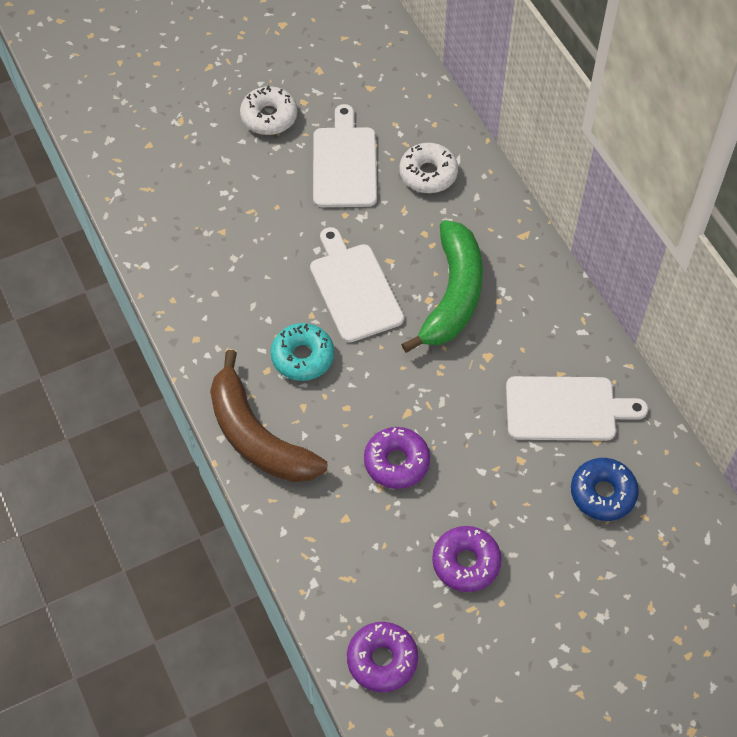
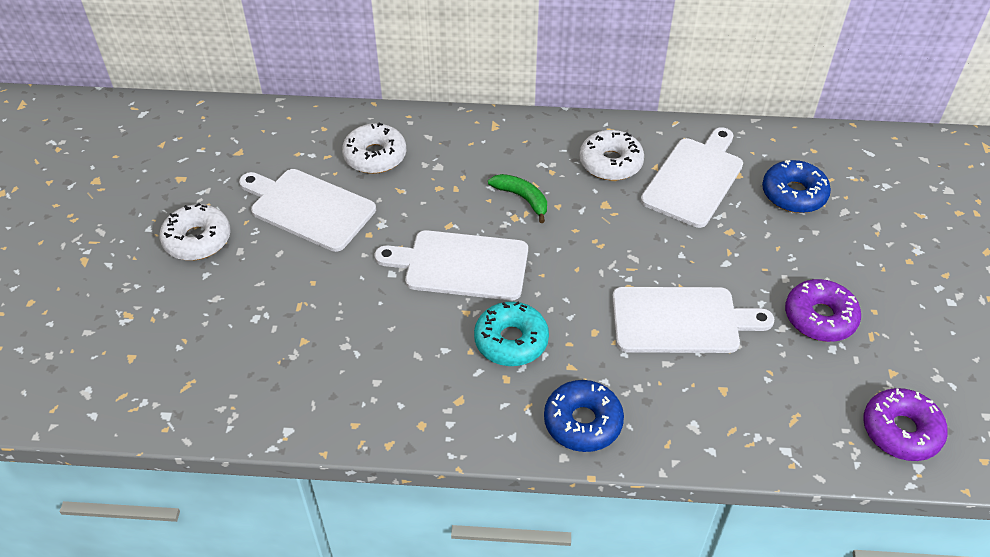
camera: 60 degrees left, 10 degrees down
(257, 436) = (582, 422): brown banana -> blue donut
(396, 462) = (681, 320): purple donut -> white cutting board
(453, 295) = (522, 198): green banana -> green banana, size x0.46
(540, 338) = (610, 163): none -> white donut

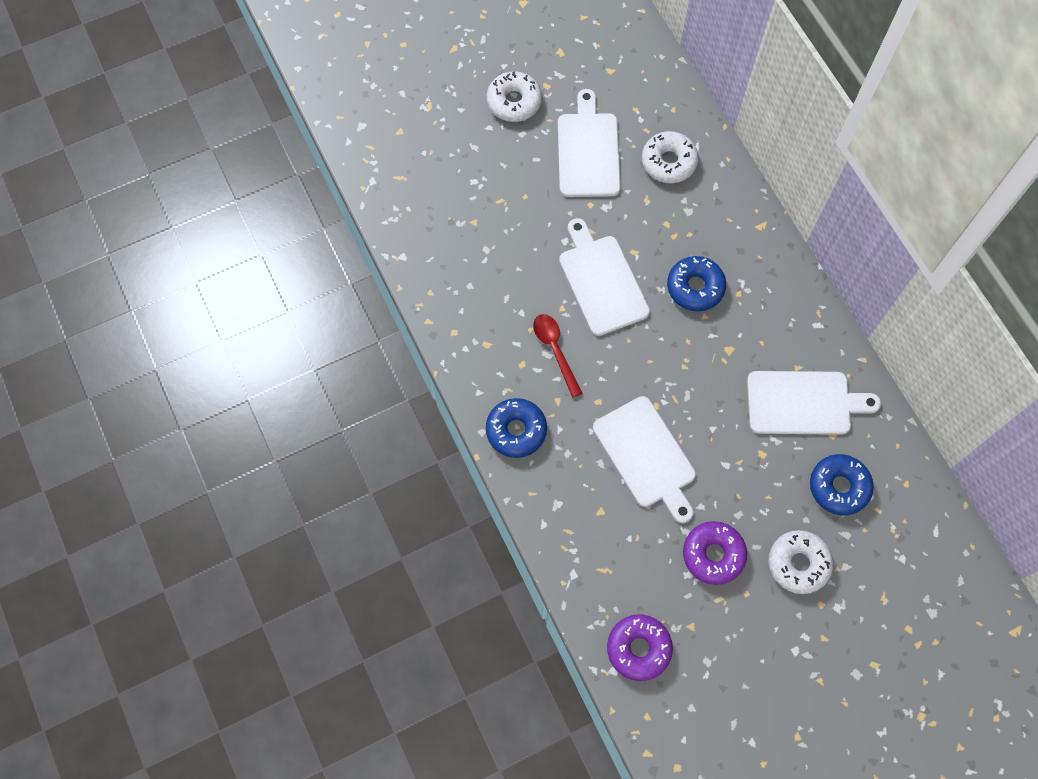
camera: 60 degrees right, 20 degrees up
(511, 341) = (555, 350): turquoise donut -> red spoon
(522, 198) = (695, 287): green banana -> blue donut
(610, 163) = (778, 332): white donut -> white donut (798, 564)

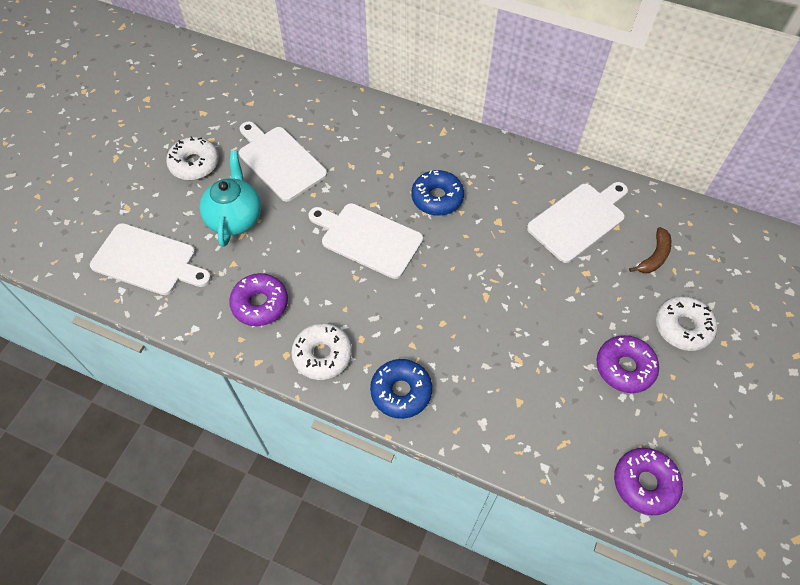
camera: 40 degrees left, 10 degrees down
(468, 274) = (260, 304): none -> purple donut
(508, 180) = (235, 218): none -> turquoise teapot
(555, 350) = (377, 310): red spoon -> none
(646, 456) = (513, 335): white cutting board -> white cutting board (148, 260)
(668, 162) = (344, 133): white donut -> white donut (322, 355)
(839, 487) = (654, 256): blue donut -> brown banana

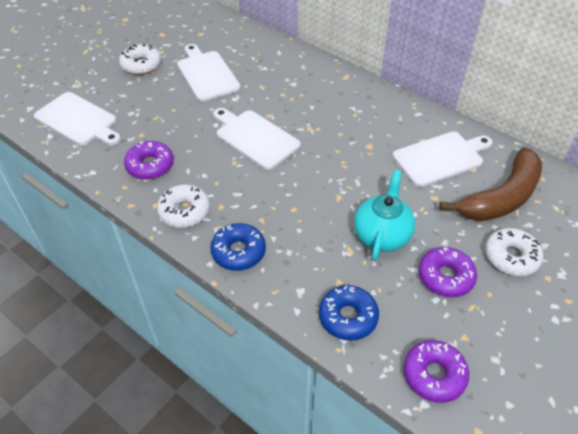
camera: 15 degrees right, 10 degrees down
(235, 218) = (156, 105): turquoise teapot -> turquoise teapot (382, 235)
(437, 198) = (323, 120): blue donut -> blue donut (348, 317)
(654, 256) = (501, 197): brown banana -> brown banana, size x2.19

